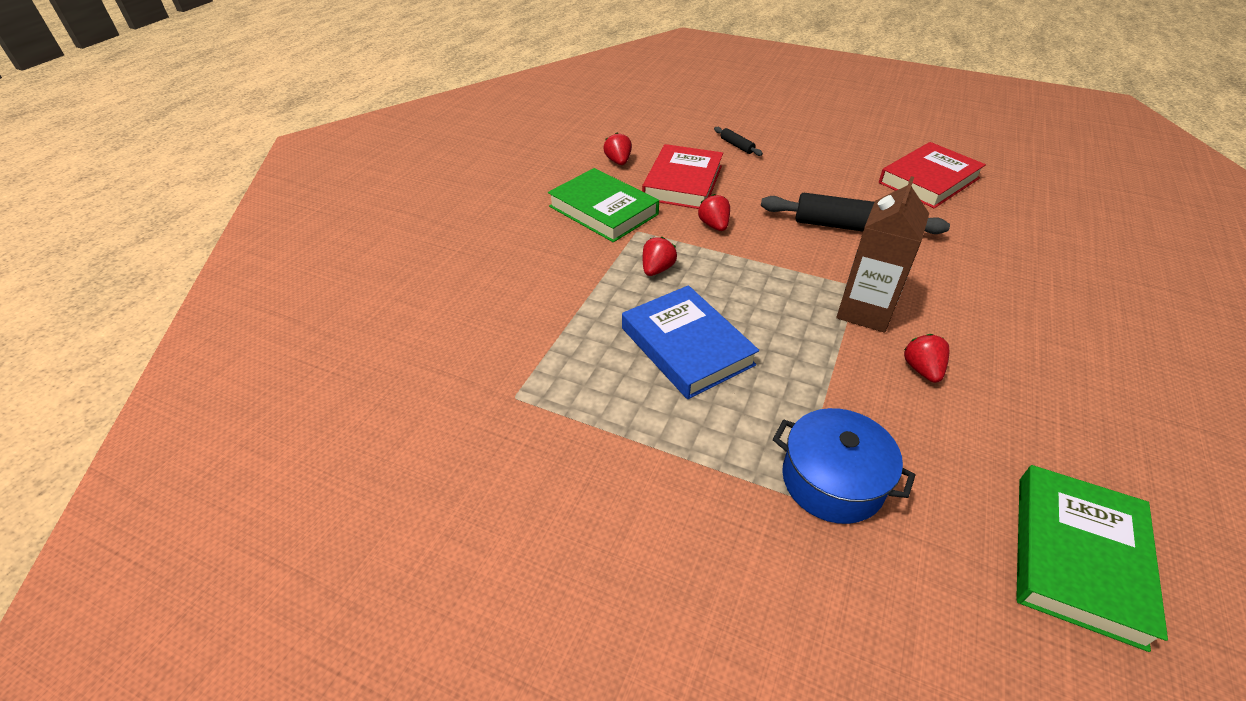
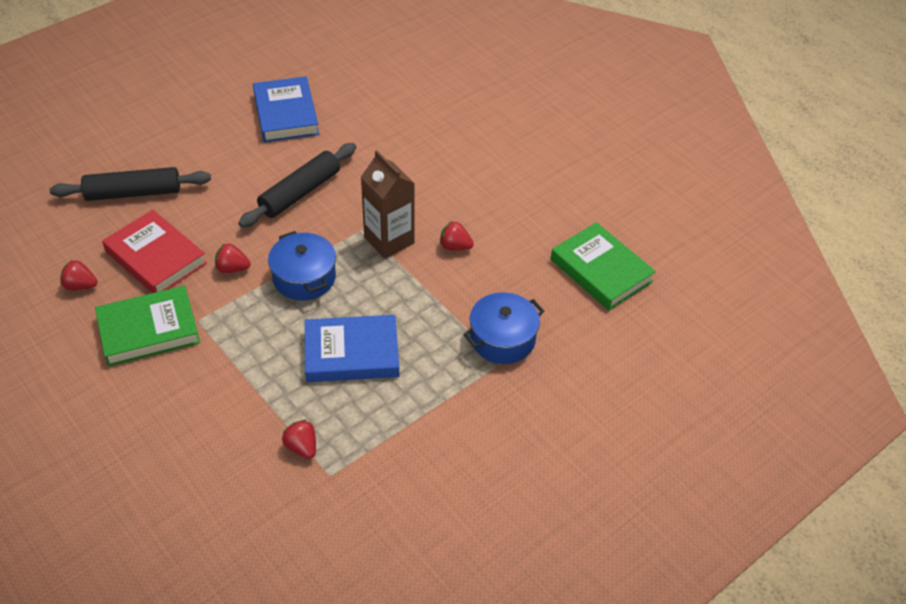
camera: 65 degrees left, 5 degrees up
(657, 269) = (257, 330): red strawberry -> red strawberry (302, 447)
(737, 146) = (133, 193): black rolling pin -> black rolling pin, size x2.24
(749, 272) = (304, 277): none -> blue pot
(928, 180) = (286, 114): red book -> blue book

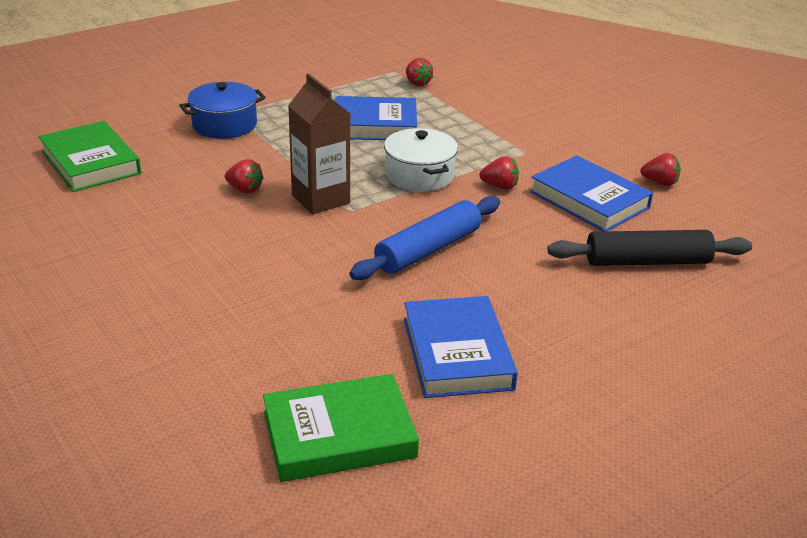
camera: 175 degrees left, 15 degrees down
(149, 330) = (571, 149): green book -> green book (339, 435)
(155, 257) = (589, 200): red book -> blue book
(300, 193) = (428, 250): black rolling pin -> blue rolling pin
(304, 277) = (419, 175): blue pot -> white pot

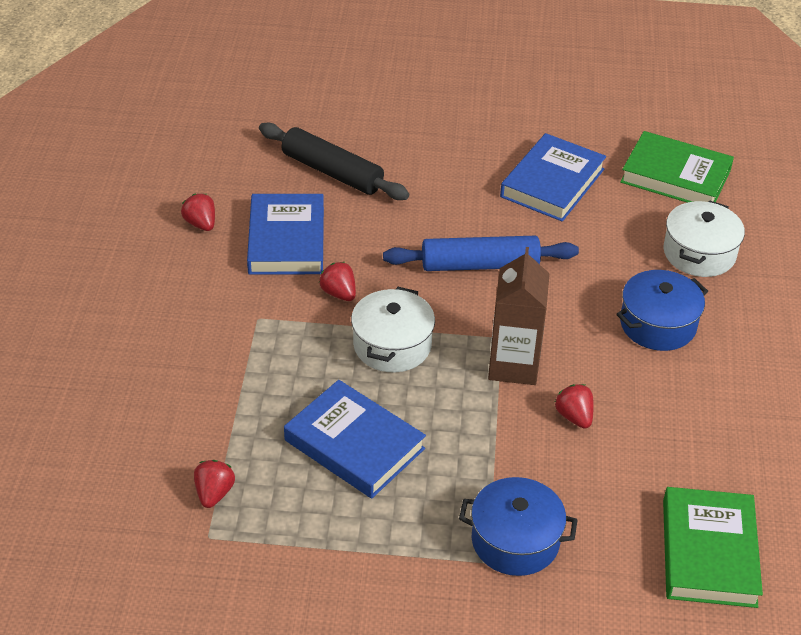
camera: 140 degrees left, 10 degrees up
(231, 273) = (658, 324): none -> blue pot
(241, 355) = (699, 253): none -> white pot

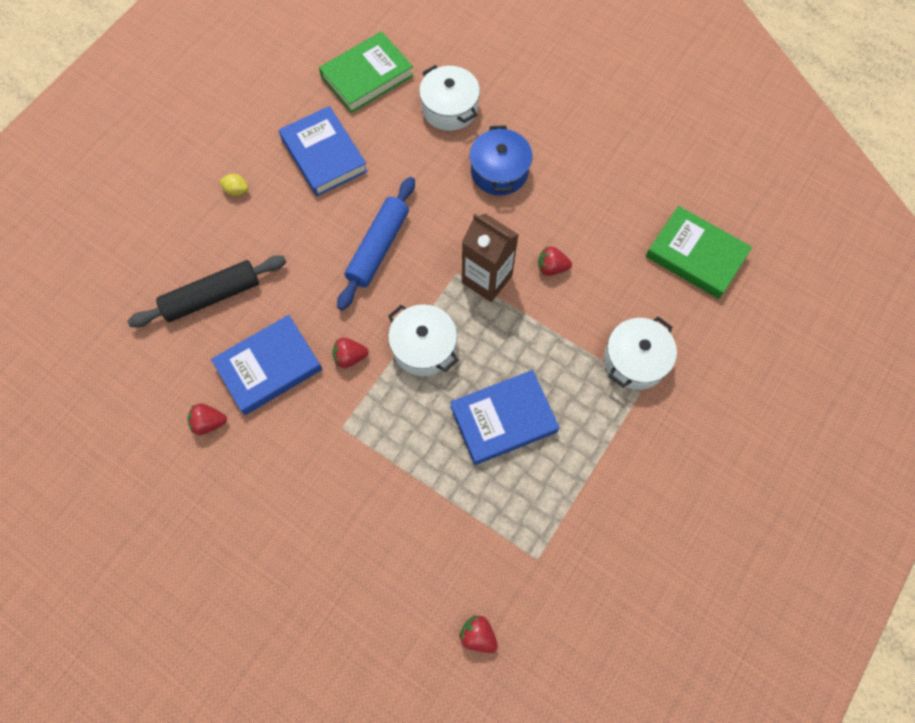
camera: 60 degrees left, 25 degrees up
(214, 493) = (499, 537): red strawberry -> red strawberry (478, 635)
(286, 240) = (269, 367): blue book -> blue book turned 60 degrees counterclockwise
(458, 141) = (237, 190): none -> yellow lemon
(515, 540) = (635, 360): blue pot -> white pot

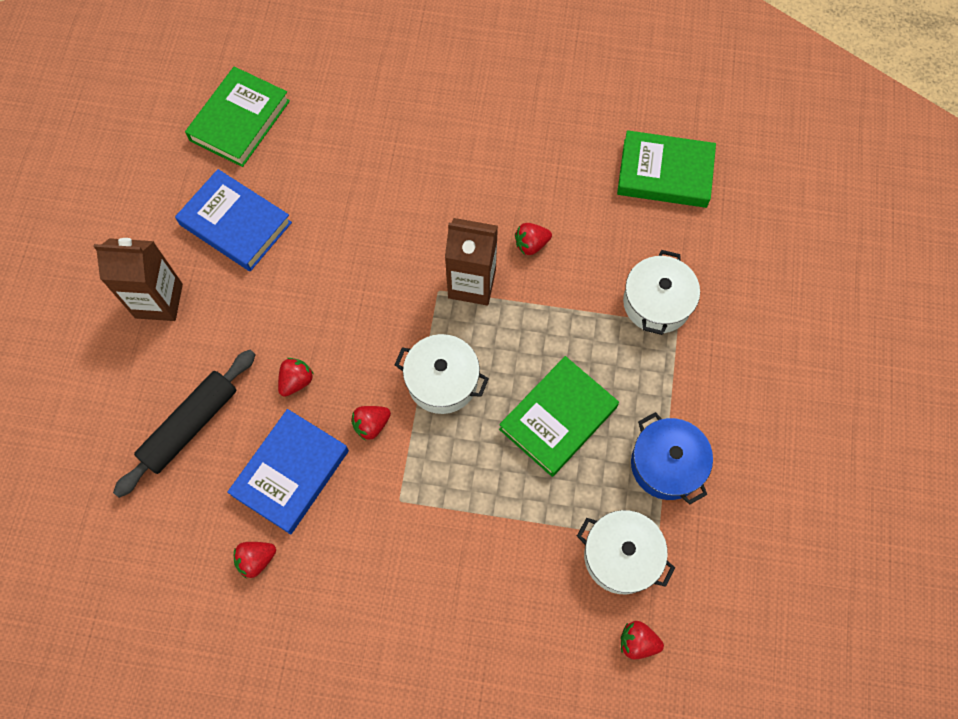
camera: 25 degrees left, 0 degrees up
(237, 190) = (159, 301): yellow lemon -> brown carton
(309, 297) = (296, 381): none -> red strawberry
(378, 248) = (343, 298): blue rolling pin -> none
(449, 108) = (345, 121): white pot -> white pot (621, 556)
(499, 171) = (430, 167): blue pot -> blue pot (666, 464)
(503, 419) = (558, 418): blue book -> green book

